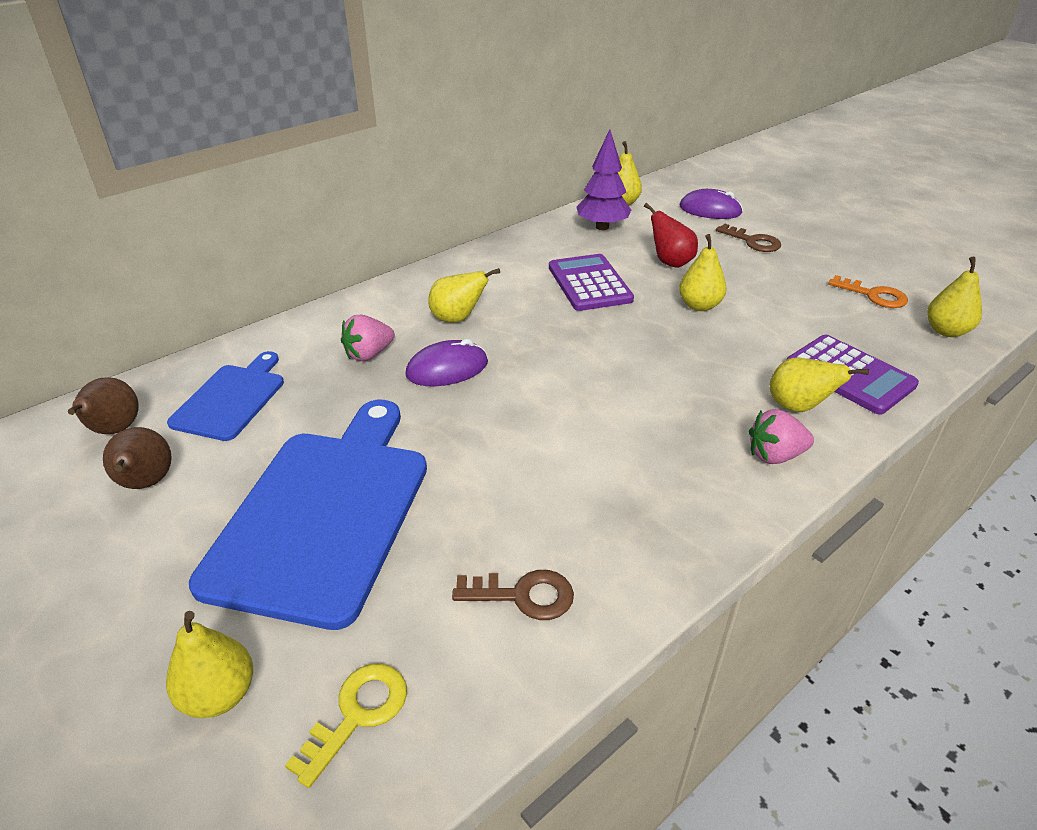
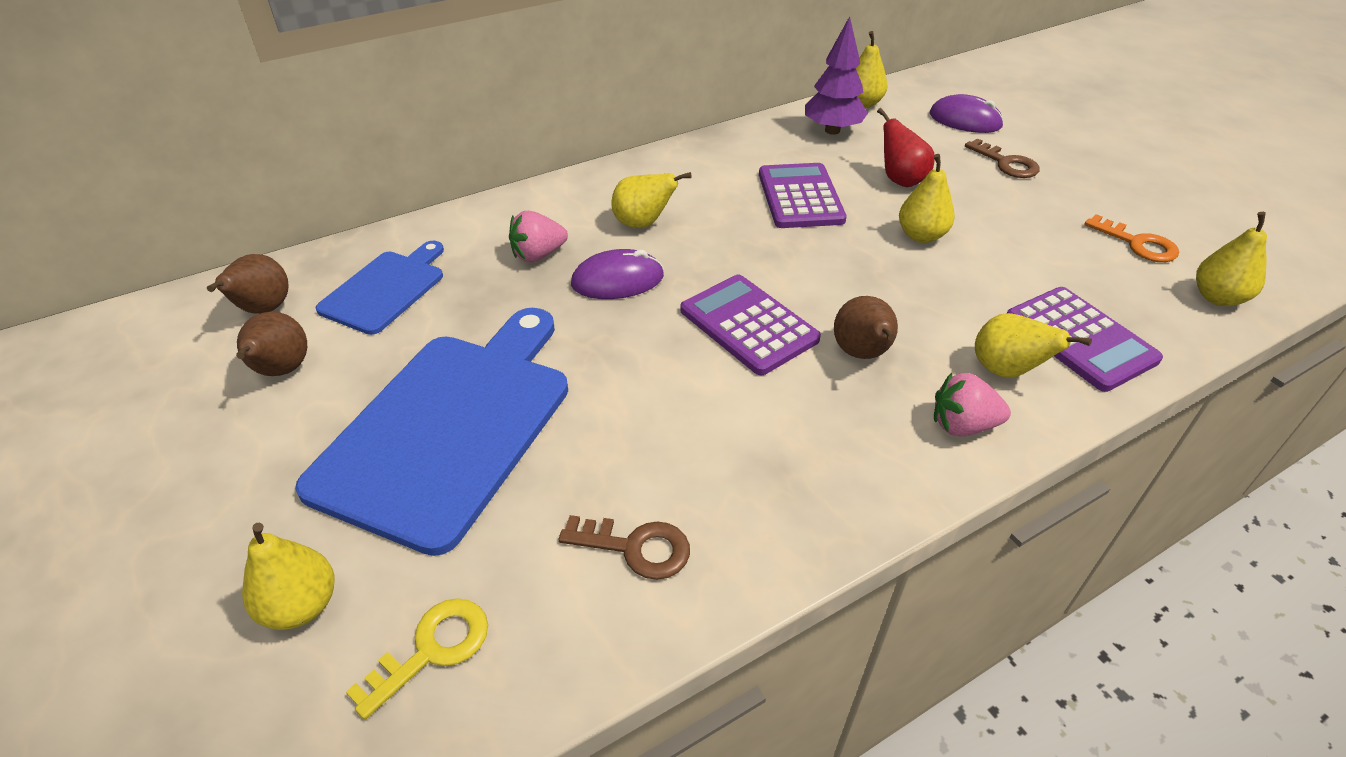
camera: 10 degrees right, 5 degrees up
(573, 394) = (748, 325): none -> purple calculator
(676, 407) = (862, 354): none -> brown pear

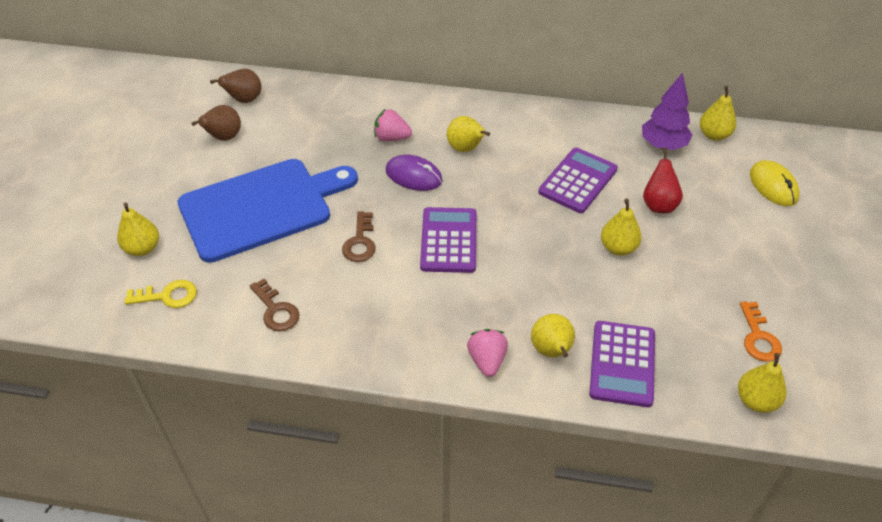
camera: 40 degrees right, 5 degrees up
(386, 289) = (303, 118): blue cutting board -> none
(862, 354) = (486, 293): brown pear -> none
(962, 425) = (487, 360): pink strawberry -> pink strawberry turned 45 degrees clockwise
(965, 120) = (773, 186): purple mouse -> yellow mouse
(1006, 163) = (753, 233): brown key -> brown key (360, 242)

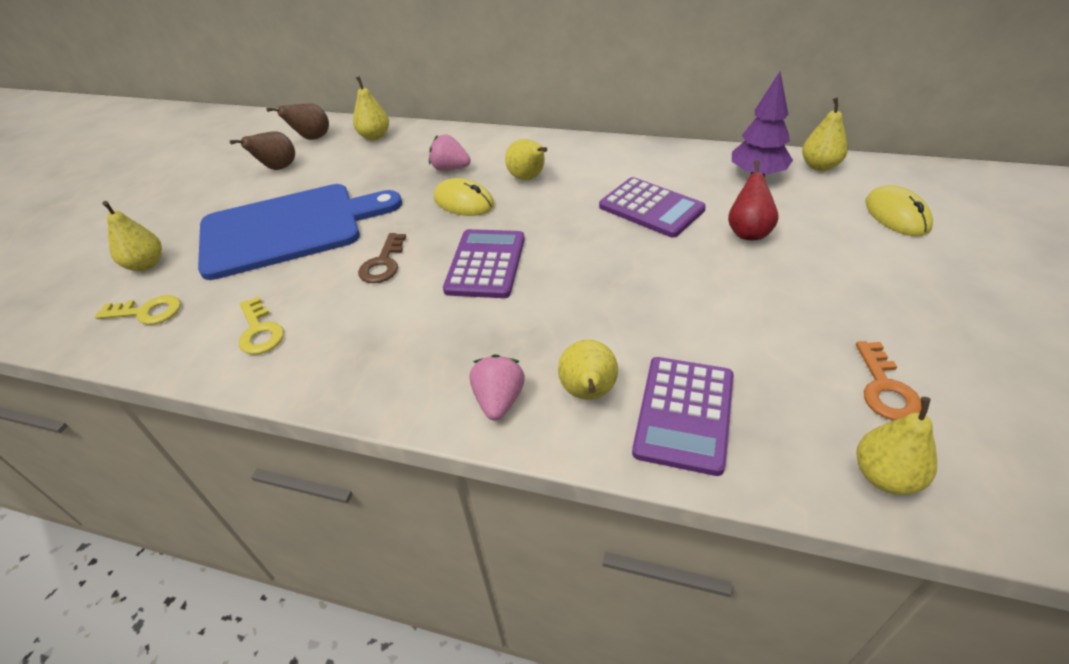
camera: 10 degrees right, 5 degrees down
(276, 310) = (260, 331): brown key -> yellow key
(414, 176) = (464, 202): purple mouse -> yellow mouse
(578, 181) = (651, 208): purple calculator -> purple calculator turned 90 degrees clockwise
(618, 248) = (693, 276): yellow pear -> yellow pear (375, 136)

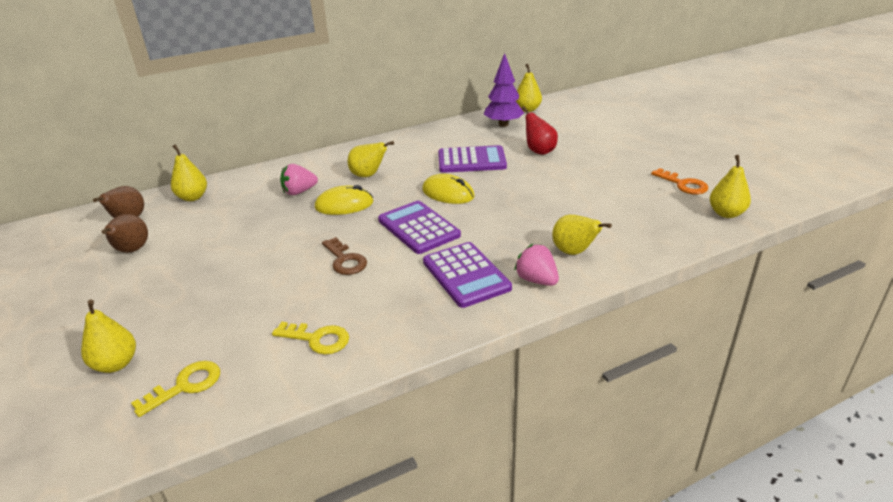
camera: 45 degrees left, 10 degrees down
(288, 229) = (223, 279): blue cutting board -> none
(684, 414) = (627, 235): purple calculator -> purple calculator (466, 275)
(896, 215) = (592, 118): yellow mouse -> yellow mouse (448, 193)

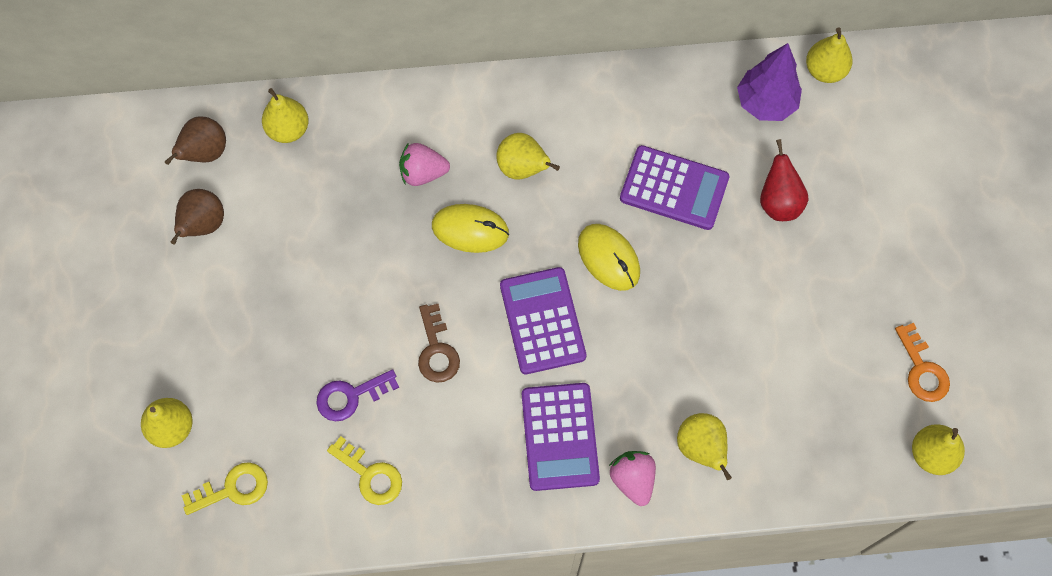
camera: 20 degrees right, 35 degrees up
(283, 301) = (351, 396): none -> purple key

